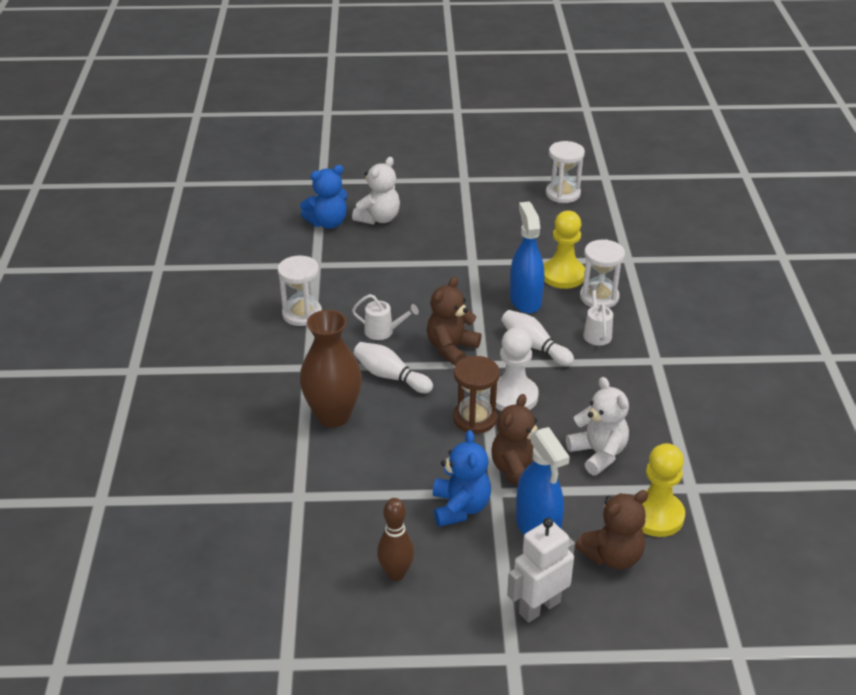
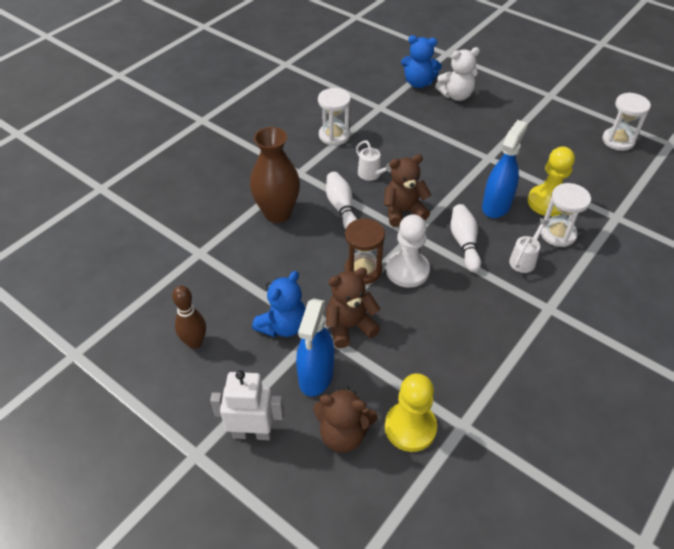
camera: 40 degrees right, 10 degrees up
(598, 453) = (421, 351): white teddy bear -> none

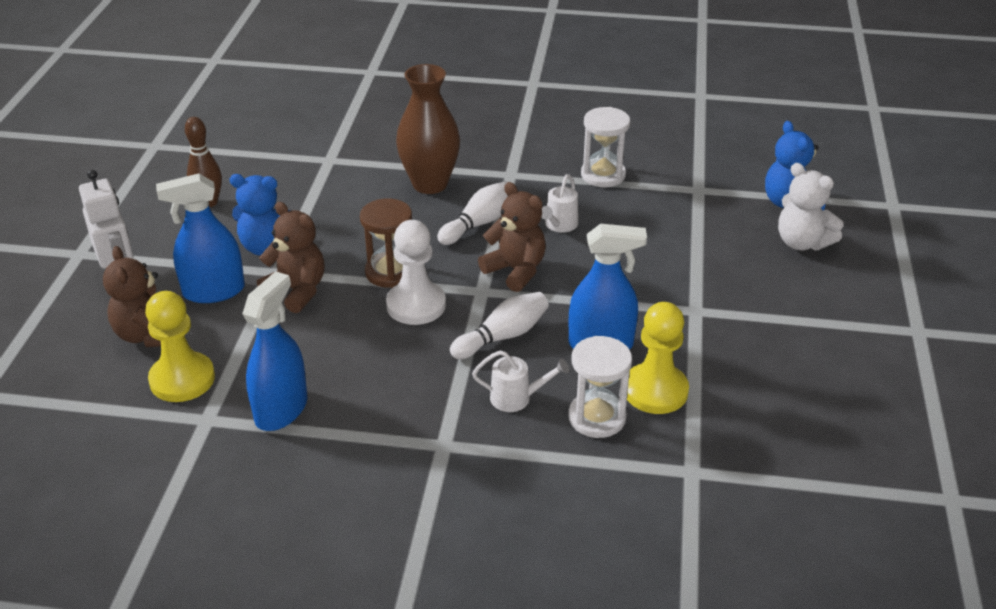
camera: 60 degrees right, 10 degrees down
(475, 378) = (281, 409): none -> blue spray bottle
(618, 141) = (886, 433): white hourglass -> none

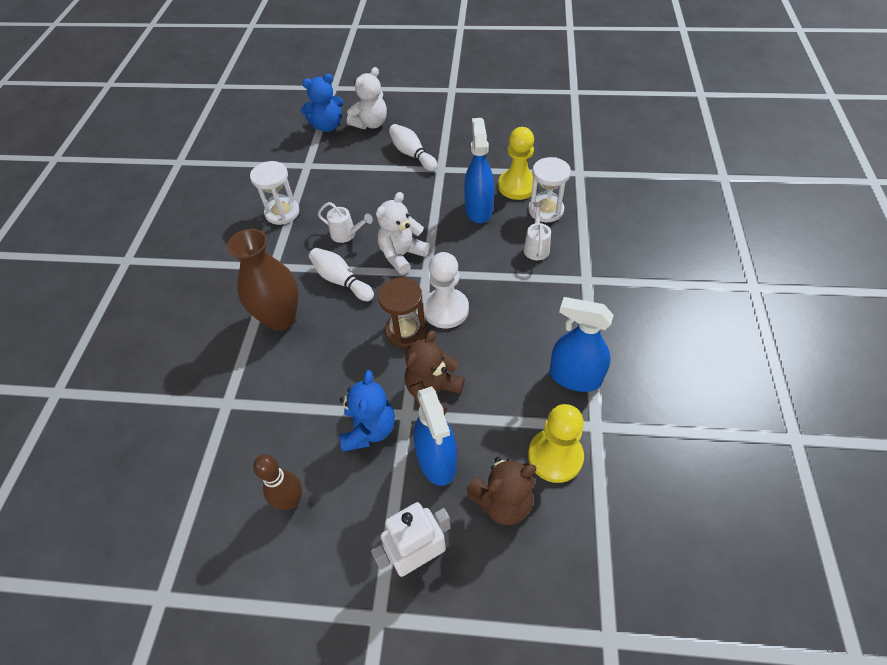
camera: 90 degrees left, 15 degrees up
(502, 336) = (476, 258): white bowling pin -> white bowling pin (412, 154)
(515, 270) = (402, 255): brown teddy bear -> white teddy bear

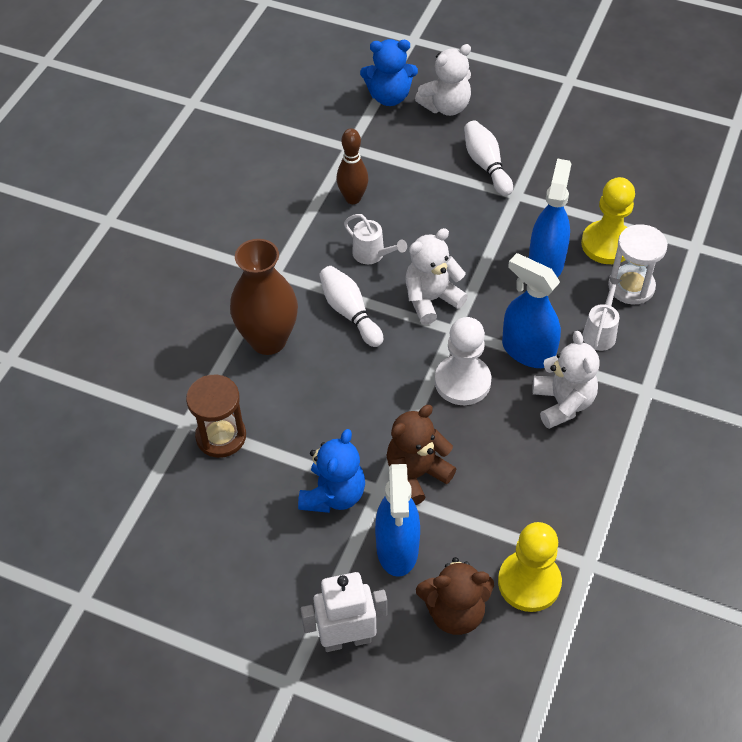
camera: 15 degrees right, 0 degrees up
(282, 212) = (302, 205): white hourglass -> none
(291, 501) = (231, 545): brown bowling pin -> brown bowling pin (353, 198)
(405, 331) = (407, 394): brown hourglass -> brown hourglass (221, 436)
(528, 305) = (563, 403): none -> white teddy bear
(574, 377) = (585, 503): blue spray bottle -> blue spray bottle (527, 351)

